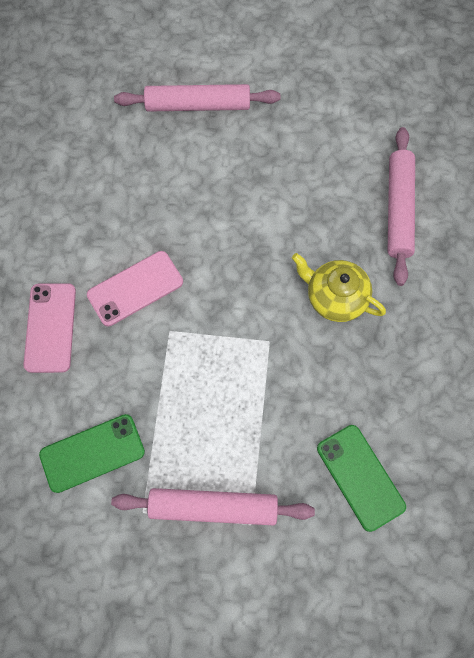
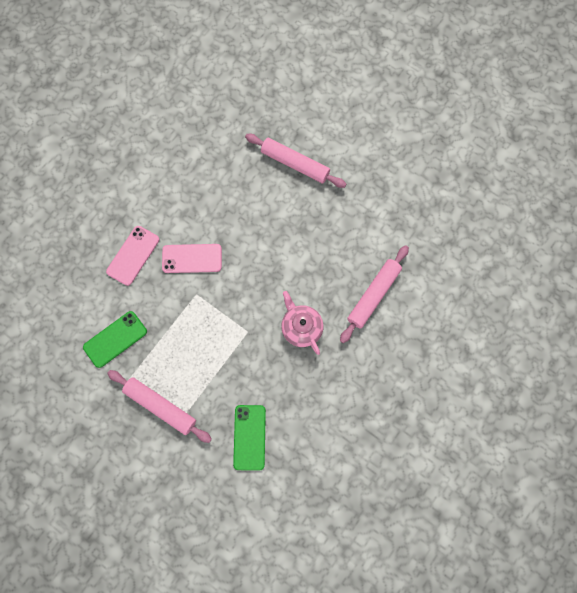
camera: 30 degrees right, 5 degrees up
(92, 453) = (115, 339): green phone -> green phone turned 45 degrees counterclockwise
(335, 297) = (301, 327): yellow teapot -> pink teapot

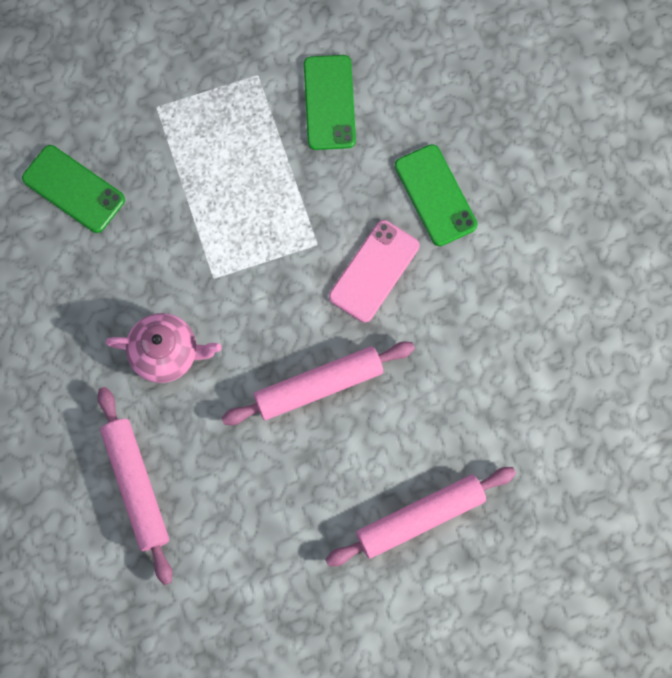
camera: 125 degrees right, 0 degrees up
(133, 255) = (435, 195): pink phone -> green phone
(160, 406) = (196, 106): pink rolling pin -> pink rolling pin (318, 386)

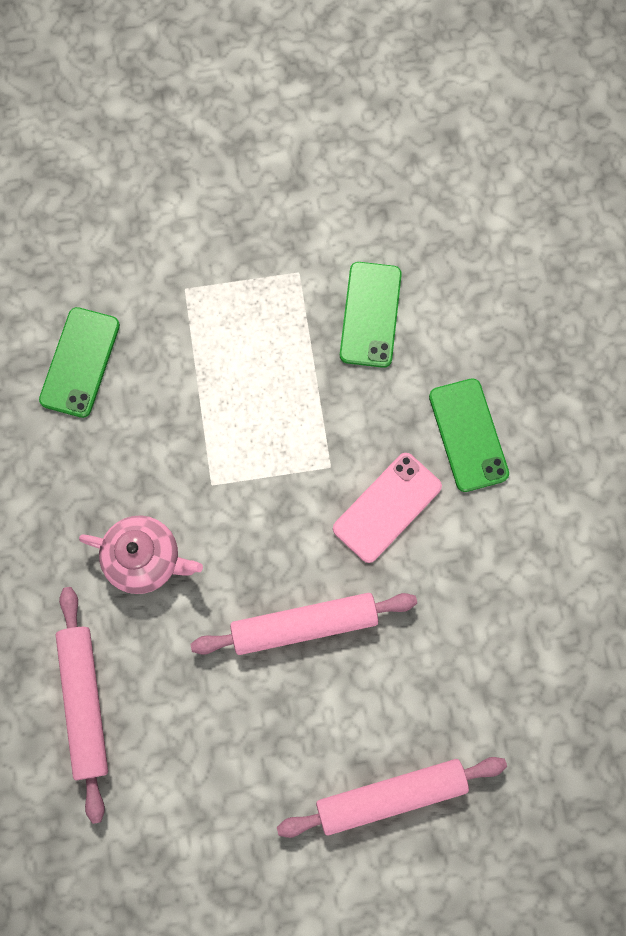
camera: 10 degrees right, 0 degrees up
(73, 189) = (80, 362): green phone -> green phone turned 60 degrees clockwise

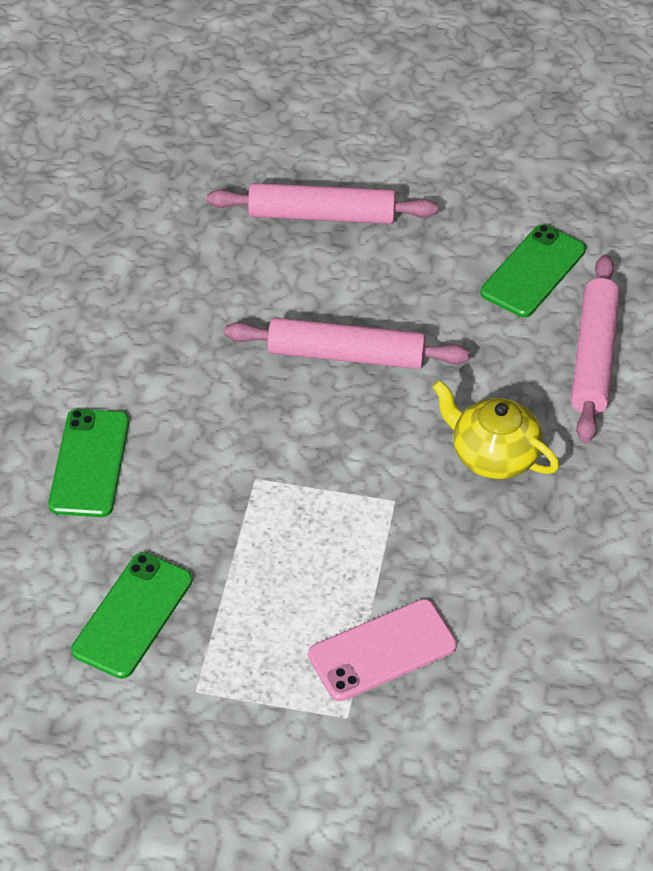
camera: 160 degrees left, 25 degrees down
(80, 362) = (508, 672): green phone -> green phone (533, 271)
(145, 559) = (493, 455): pink teapot -> yellow teapot
(387, 507) = (212, 425): pink phone -> pink phone (382, 650)

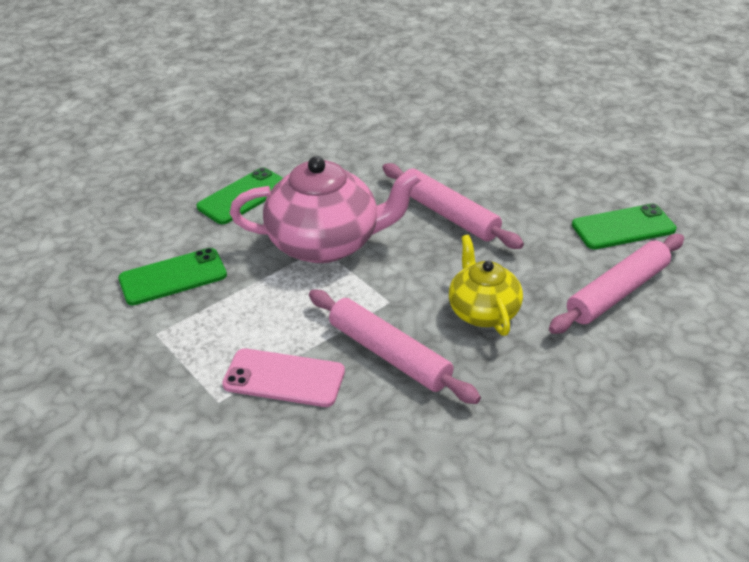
camera: 40 degrees right, 10 degrees down
(254, 469) = (326, 243): none -> pink teapot
(322, 215) = (512, 144): pink rolling pin -> pink rolling pin (389, 354)

